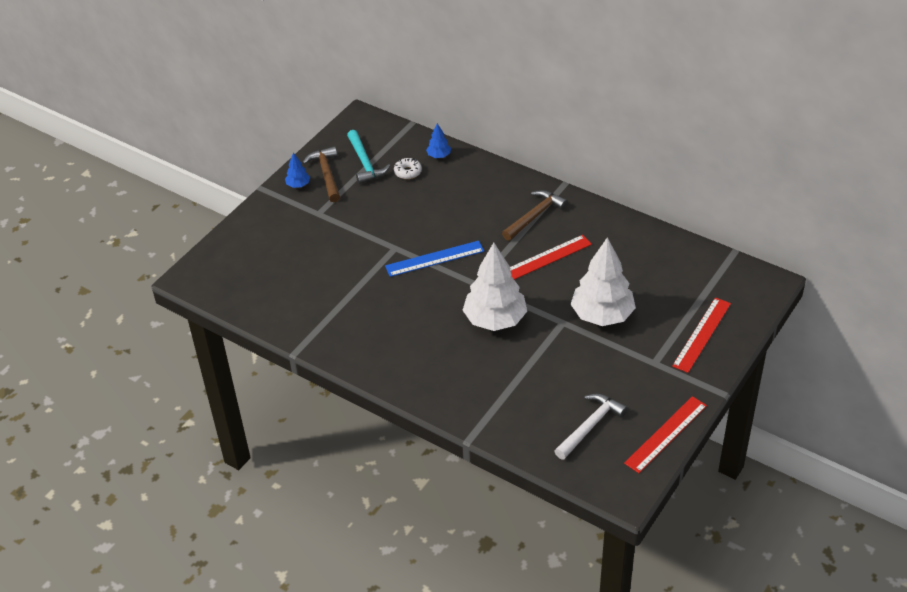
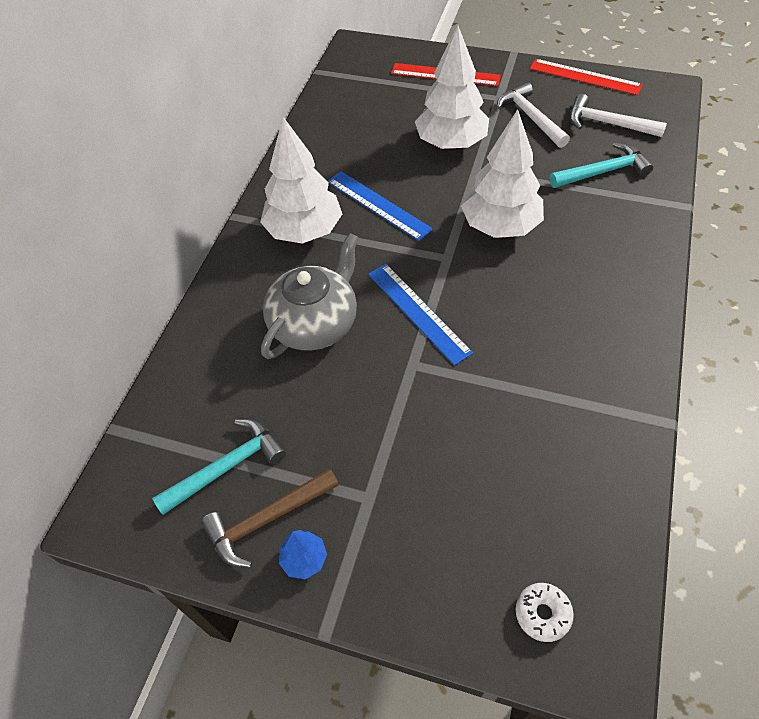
camera: 105 degrees left, 10 degrees up
(408, 172) = (240, 397): white donut -> white donut (542, 614)
(439, 156) = (195, 367): blue tree -> none
(448, 210) = (315, 323): none -> grey teapot
(529, 400) = (602, 172): none -> turquoise hammer
(534, 216) = (304, 231): brown hammer -> white tree
(545, 258) = (378, 205): red ruler -> blue ruler
(618, 376) = (530, 117): none -> white hammer

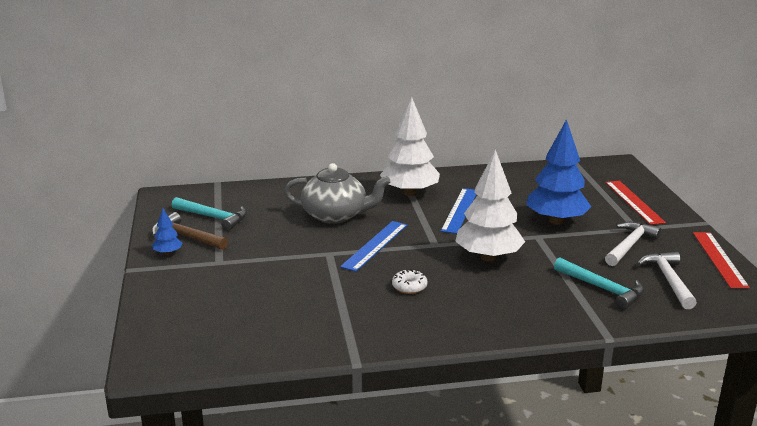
camera: 60 degrees right, 30 degrees down
(451, 143) = (556, 221): white tree -> blue tree
(542, 614) = (171, 335): white donut -> white donut (409, 287)

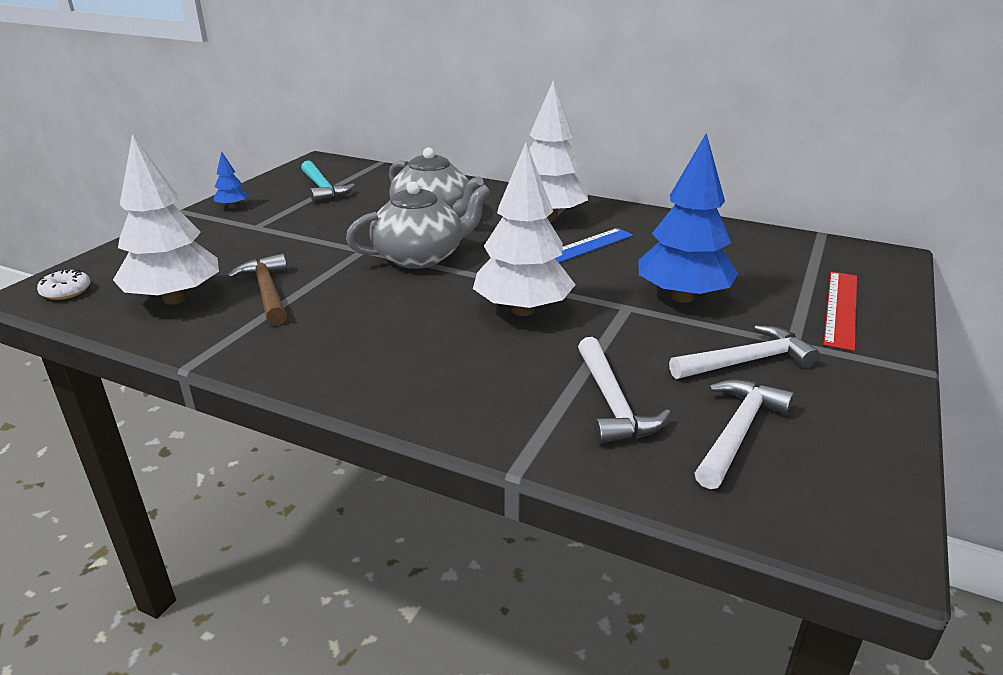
camera: 35 degrees right, 5 degrees up
(187, 237) = (272, 198): brown hammer -> brown hammer (267, 292)
(263, 328) = (175, 299): none -> white tree
(375, 245) = (420, 257): blue ruler -> grey teapot
(409, 287) = (379, 310): white donut -> white donut (66, 291)
(602, 288) = (612, 402): turquoise hammer -> white hammer
(719, 259) = (880, 434): red ruler -> none

